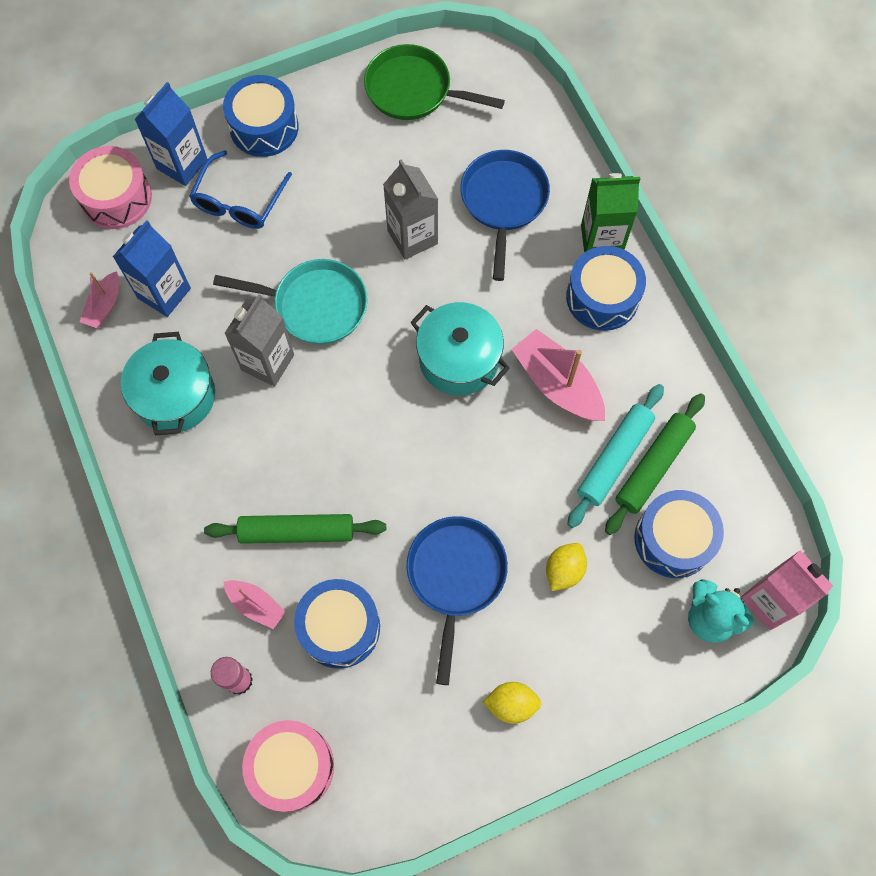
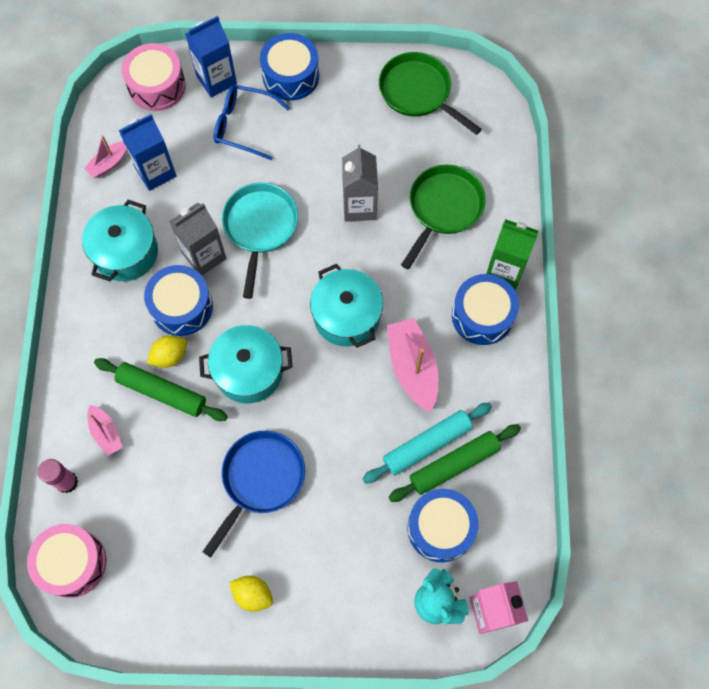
camera: 25 degrees right, 0 degrees up
(239, 201) = (243, 125): blue glasses -> blue glasses turned 60 degrees clockwise
(314, 305) = (260, 227): turquoise pan -> turquoise pan turned 120 degrees counterclockwise
(339, 627) = (157, 477): blue drum -> blue drum (181, 306)
(382, 466) = (249, 371): none -> turquoise pot
(503, 202) = (443, 208): blue pan -> green pan
(564, 570) = (344, 512): yellow lemon -> yellow lemon (170, 356)

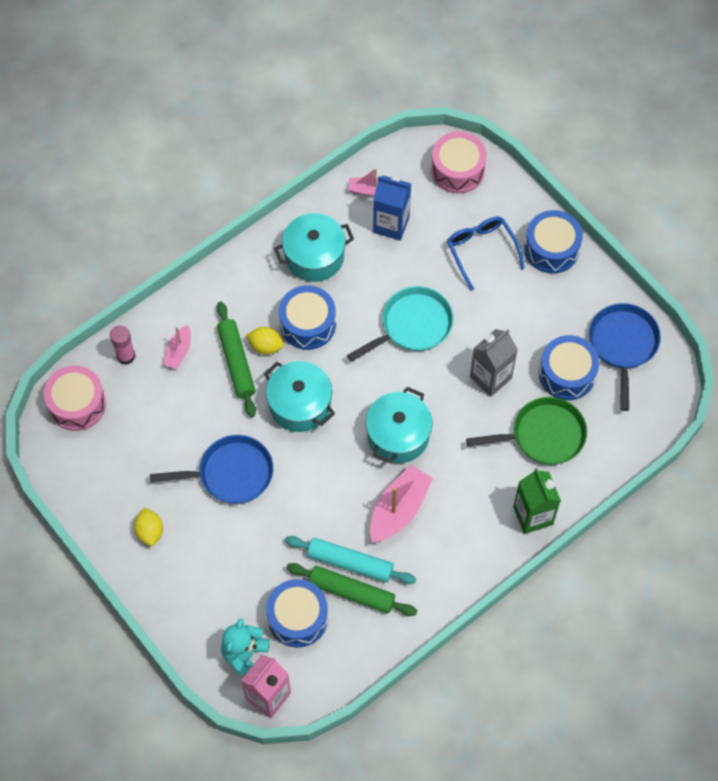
camera: 50 degrees right, 5 degrees down
(204, 256) = (357, 307): grey carton -> none
(216, 80) = (500, 203): blue carton -> none
(418, 93) = (623, 345): green pan -> blue pan
(482, 315) = (482, 527): blue drum -> blue drum (567, 374)

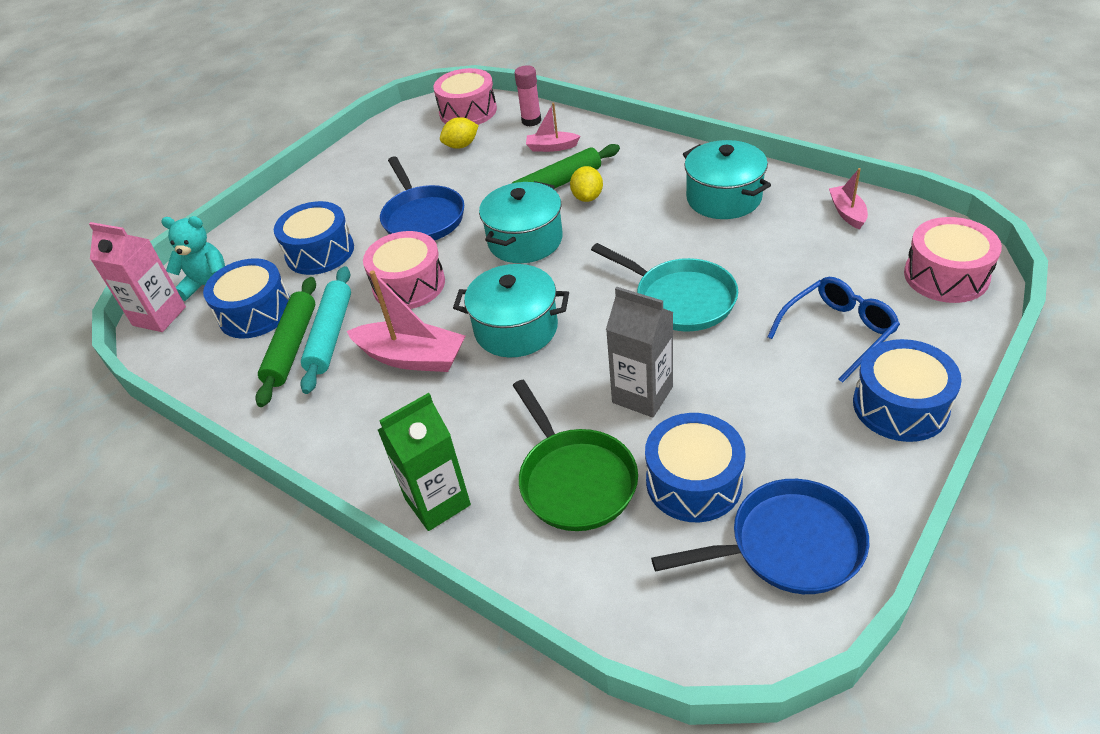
camera: 80 degrees right, 20 degrees down
(150, 531) = (343, 187): yellow lemon -> yellow lemon (461, 146)
(307, 324) = (632, 217): blue drum -> blue drum (320, 252)
(315, 498) = (409, 285): none -> pink drum
(391, 224) = (813, 242): blue carton -> none

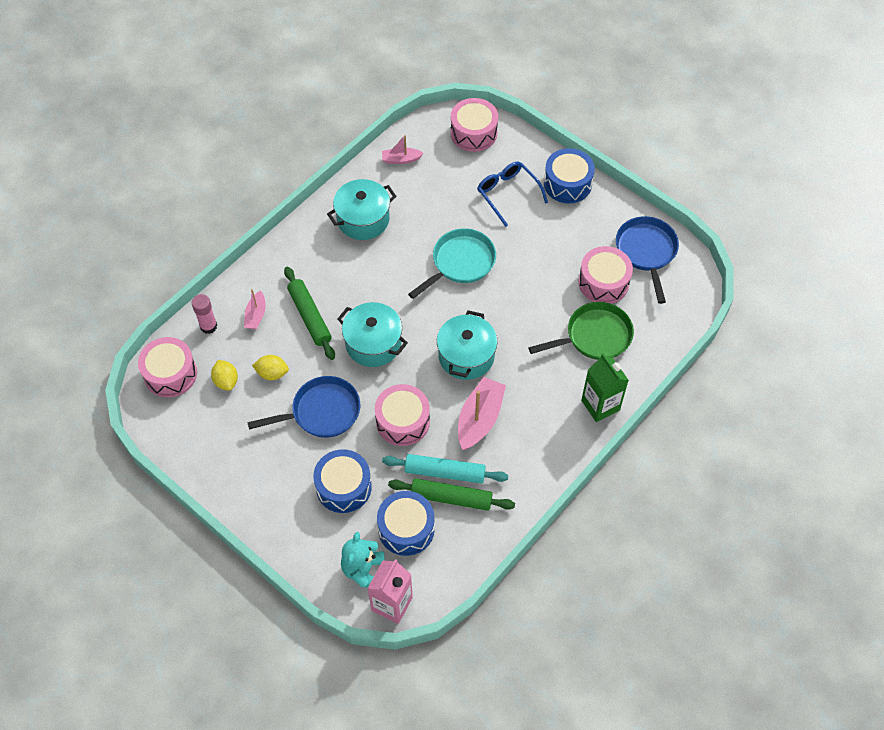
camera: 90 degrees left, 15 degrees up
(587, 197) = (333, 299): yellow lemon -> yellow lemon (272, 373)
(642, 395) = (538, 295): grey carton -> none
(693, 482) = (603, 282): blue drum -> pink drum

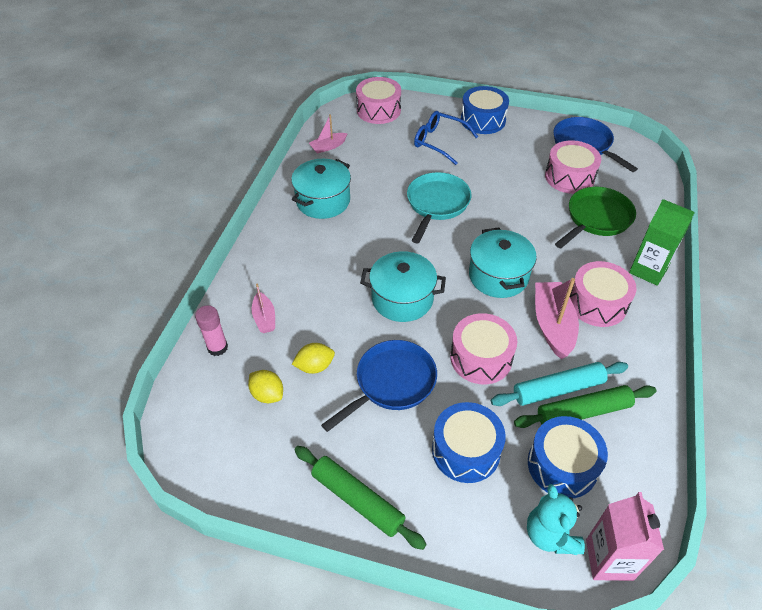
camera: 25 degrees left, 10 degrees down
(170, 374) = (198, 412): pink drum -> pink drum (597, 303)
(309, 317) = (322, 299): green rolling pin -> green rolling pin (357, 500)

